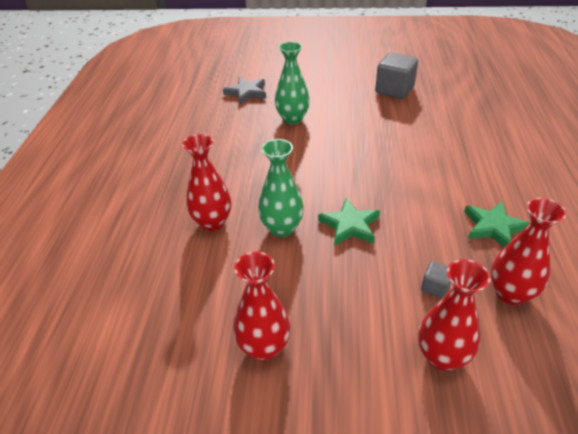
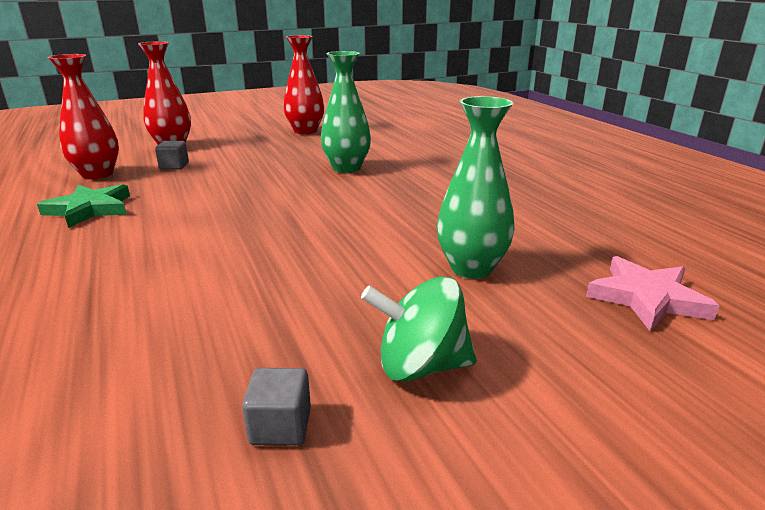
camera: 150 degrees right, 15 degrees down
(212, 222) = (420, 160): red vase -> none
(246, 93) = (646, 298): grey star -> pink star
(346, 93) = (420, 366): none -> green spinning top
(350, 225) = (274, 181): green star -> none
(394, 90) = (280, 426): grey cube -> grey cube, size x0.49

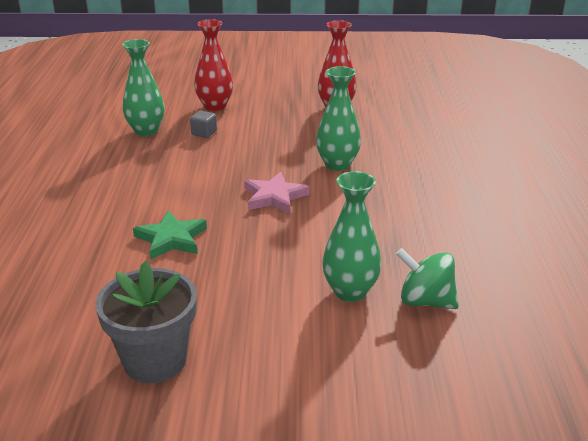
camera: 25 degrees right, 5 degrees up
(90, 209) = (127, 168): green star -> green star (171, 239)
(97, 174) = (146, 131): red vase -> green vase
(280, 426) = (155, 360): grey cube -> grey flower pot
(420, 366) = (254, 351): green spinning top -> green spinning top (425, 301)
(646, 298) = (455, 353): pink star -> pink star (274, 197)

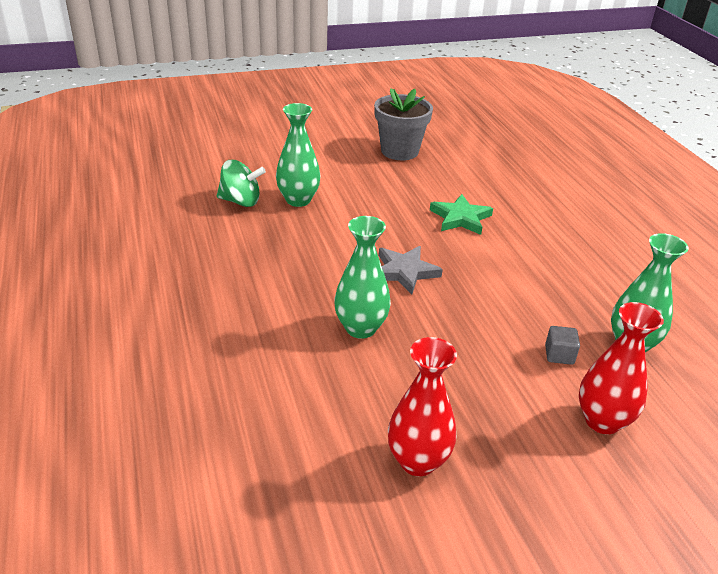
camera: 160 degrees right, 5 degrees up
(274, 197) = (404, 272): pink star -> grey star

